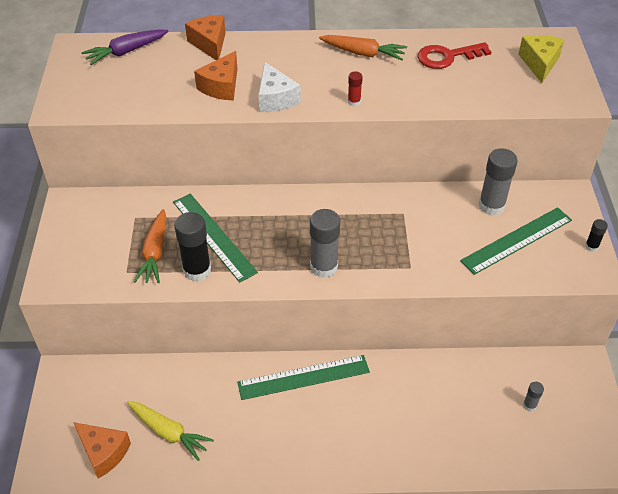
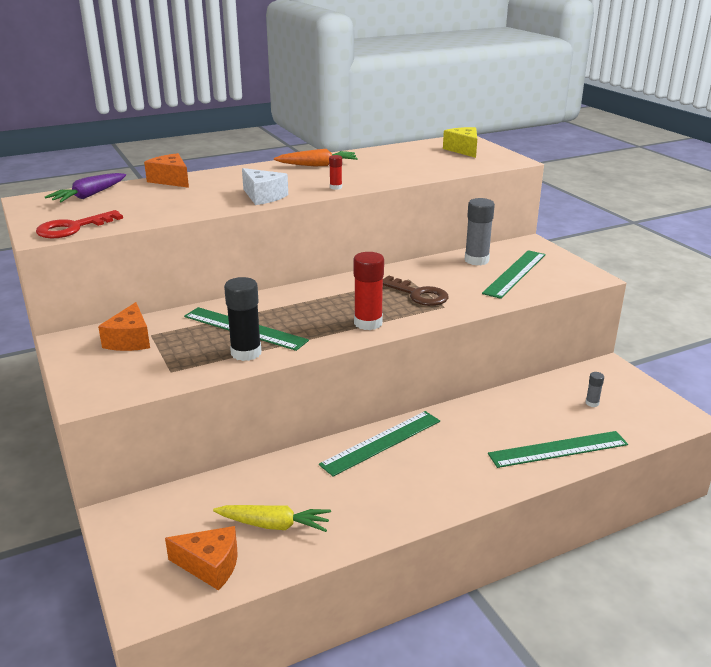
camera: 25 degrees left, 20 degrees down
(155, 253) = (191, 352): orange carrot -> none
(221, 86) = (205, 198): orange cheese -> orange cheese (130, 340)
(324, 267) = (368, 323): grey glue stick -> red glue stick
(396, 241) = (418, 294): none -> brown key
(447, 57) = (389, 157): red key -> red key (73, 228)
(455, 448) = (558, 449): none -> green ruler
(591, 246) = (574, 264): black glue stick -> none

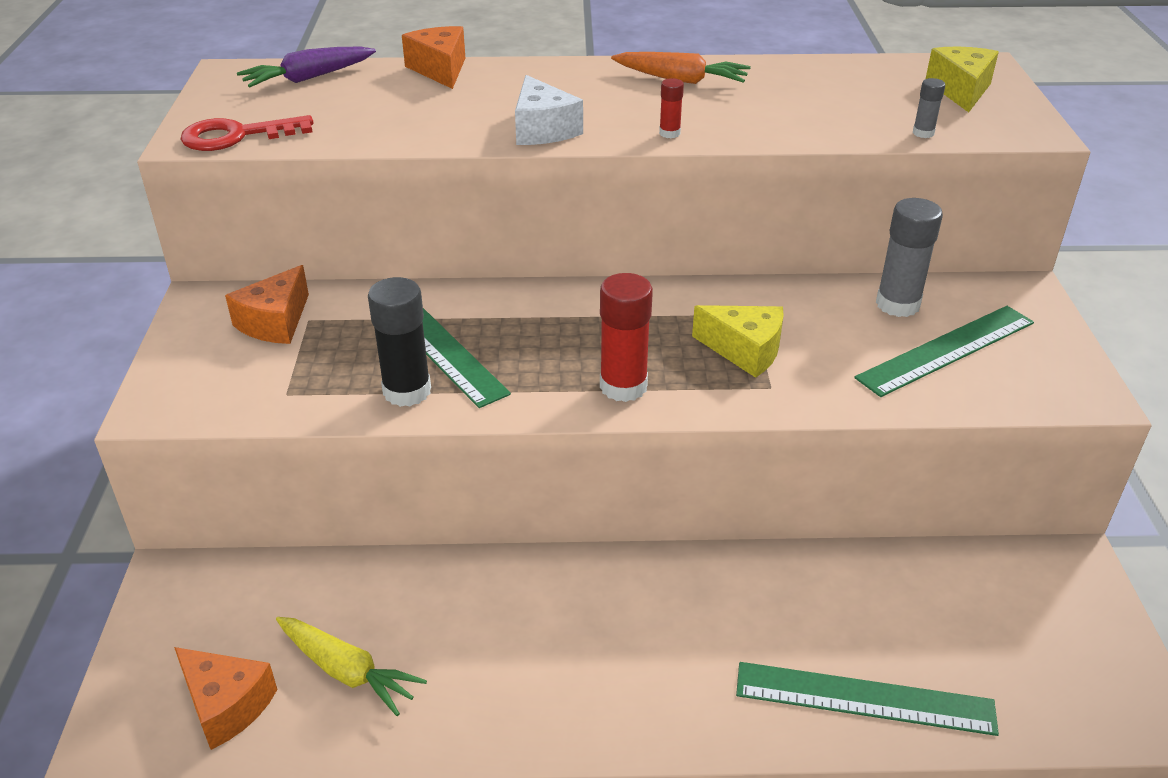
camera: 25 degrees right, 10 degrees up
(382, 442) = (589, 583): green ruler -> none
(418, 294) = (745, 350): brown key -> yellow cheese
(592, 403) = (989, 627): grey glue stick -> grey glue stick (923, 133)

